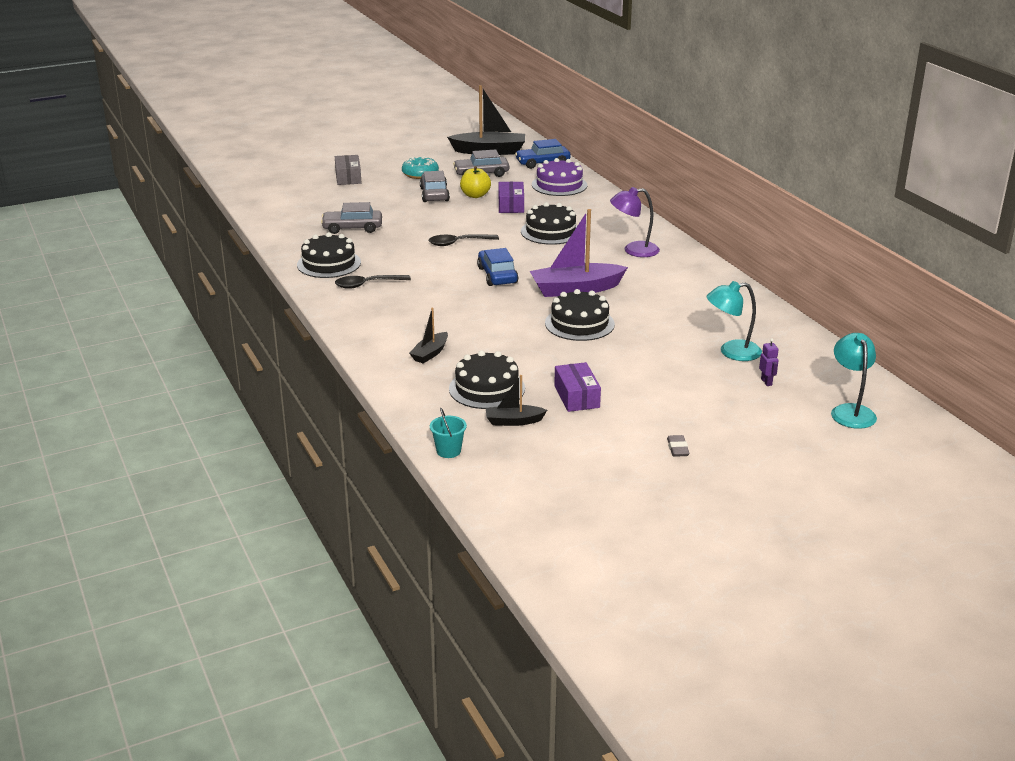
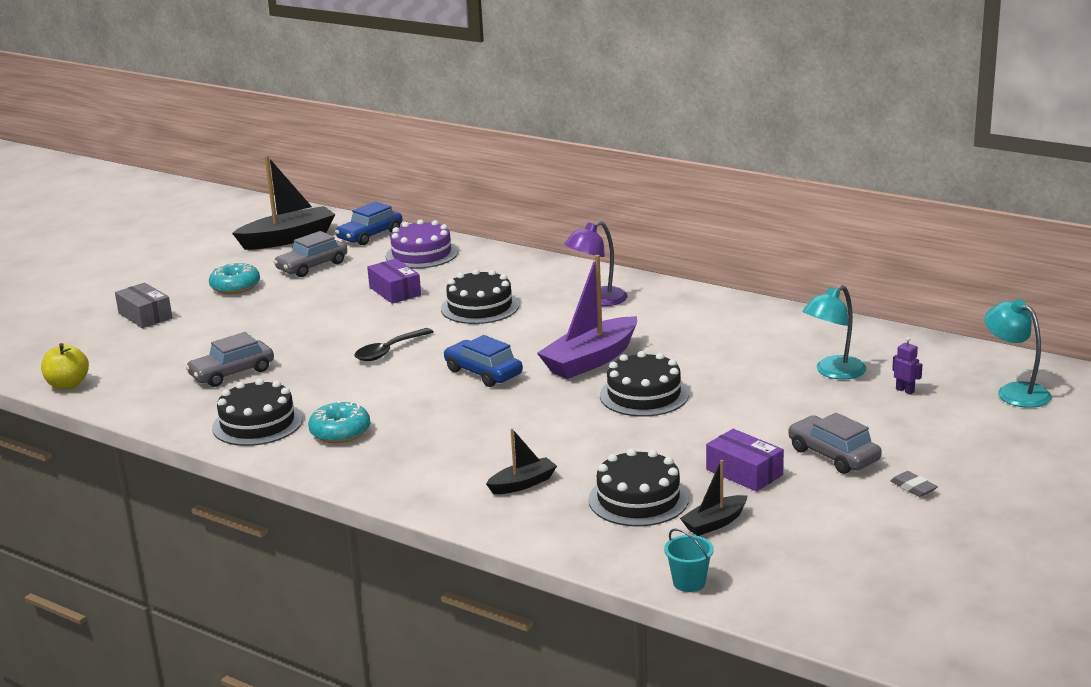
camera: 30 degrees left, 5 degrees down
(367, 285) = (340, 432): black spoon -> turquoise donut
(430, 353) = (522, 484): black boat -> black boat turned 120 degrees counterclockwise
(434, 194) = (285, 305): grey car -> grey car (833, 455)
(475, 195) = (337, 292): yellow apple -> yellow apple (68, 385)

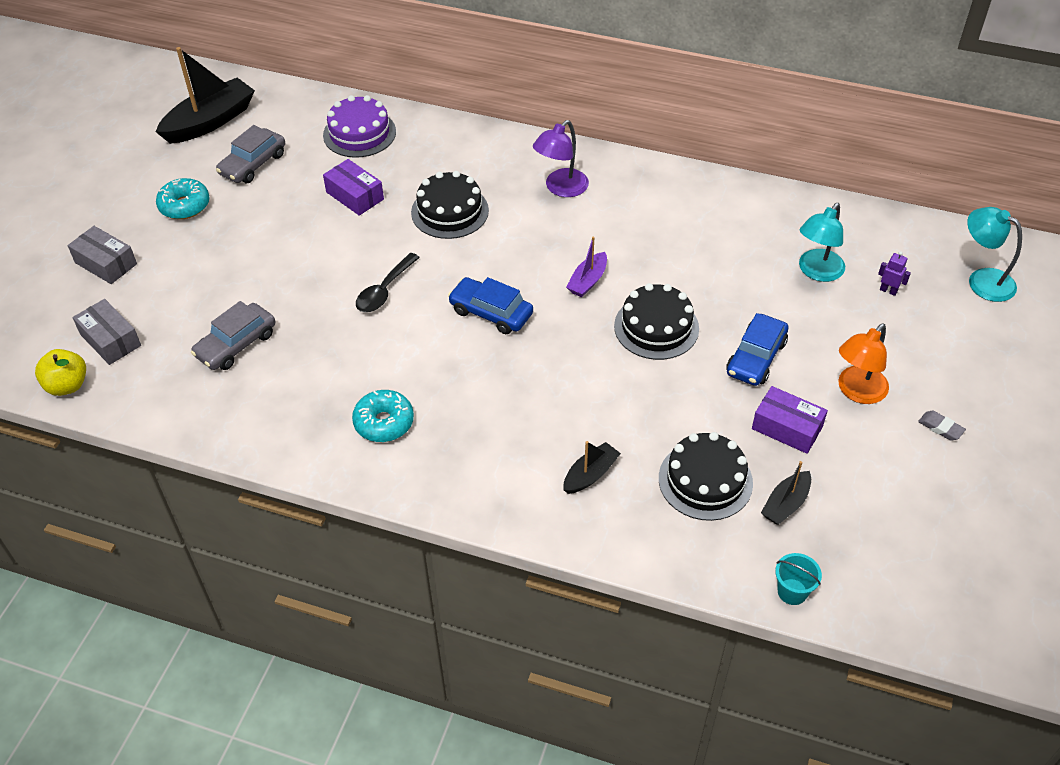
camera: 15 degrees left, 25 degrees up
(121, 361) = (110, 340): none -> grey box
(257, 423) = (294, 420): black cake -> none
(370, 235) = (294, 108): blue car -> blue car (756, 358)
(591, 360) = (588, 281): purple boat -> purple boat, size x0.52
(833, 455) = (857, 392): grey car -> orange lamp

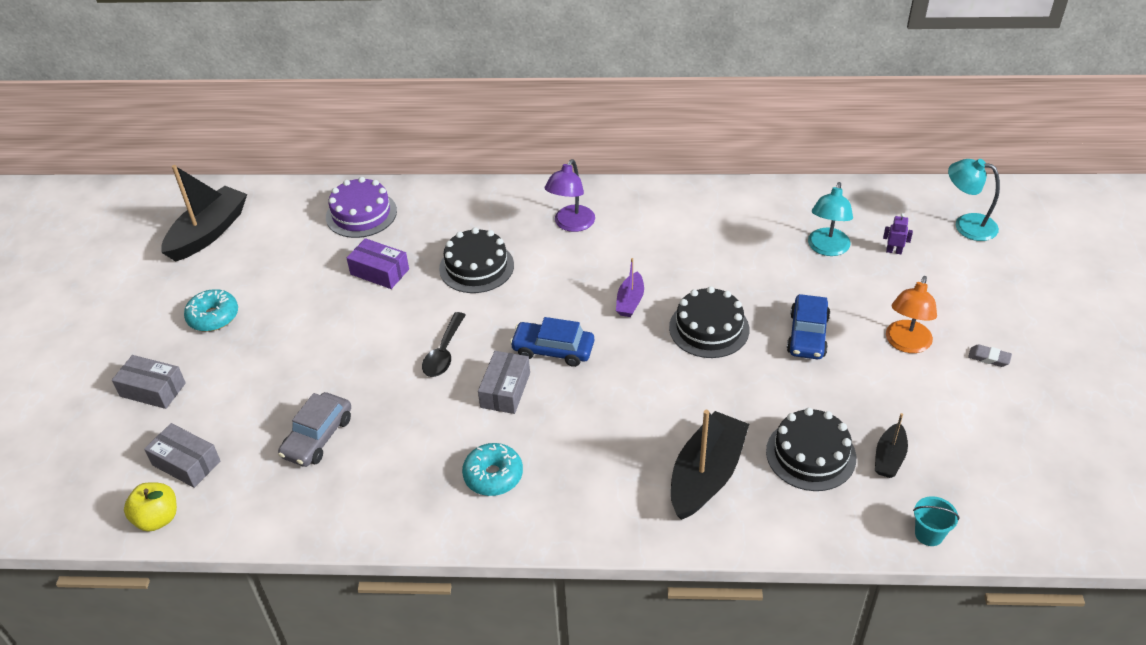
camera: 15 degrees left, 5 degrees down
(253, 164) = (267, 263): grey car -> none
(428, 341) = (505, 390): none -> grey box
(590, 474) = (706, 475): black boat -> black boat, size x1.92
(787, 428) = (861, 390): purple box -> none

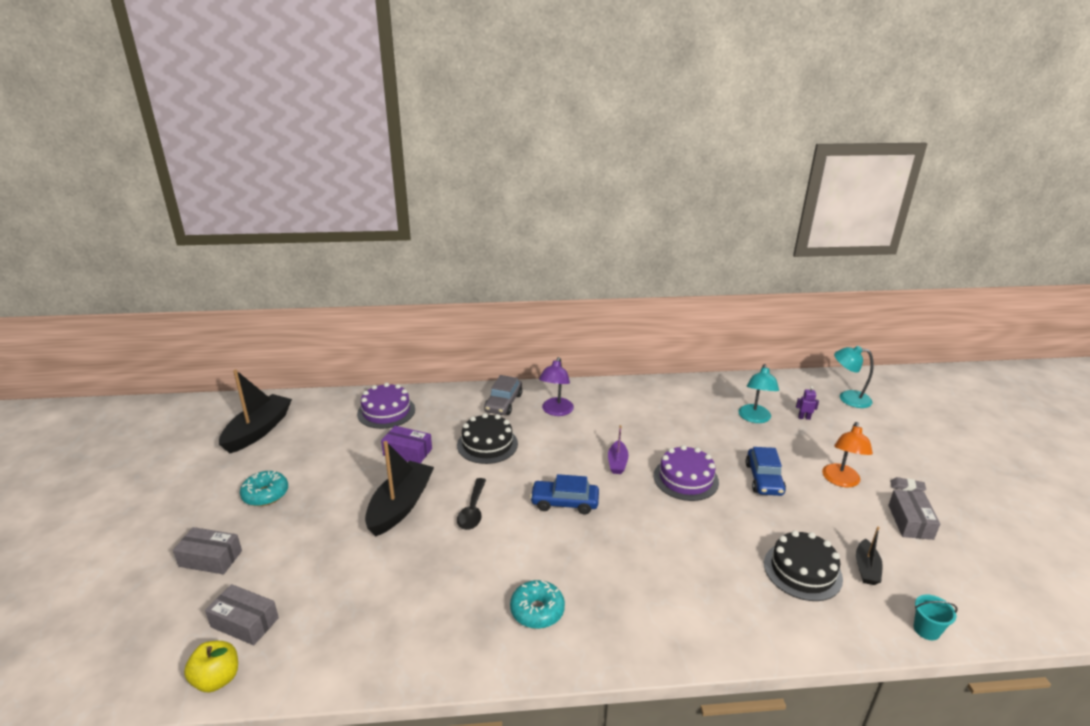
camera: 10 degrees left, 15 degrees down
(317, 437) = (370, 589): grey car -> grey car (503, 403)
(505, 390) = (532, 537): grey box -> grey box (910, 522)
(706, 475) = (722, 595): black boat -> black boat (400, 506)
(709, 328) = (685, 479): black cake -> purple cake

